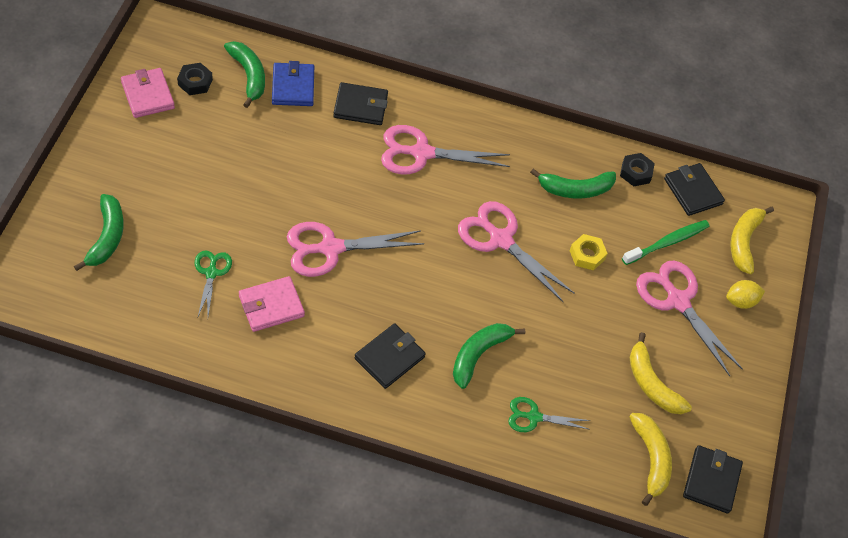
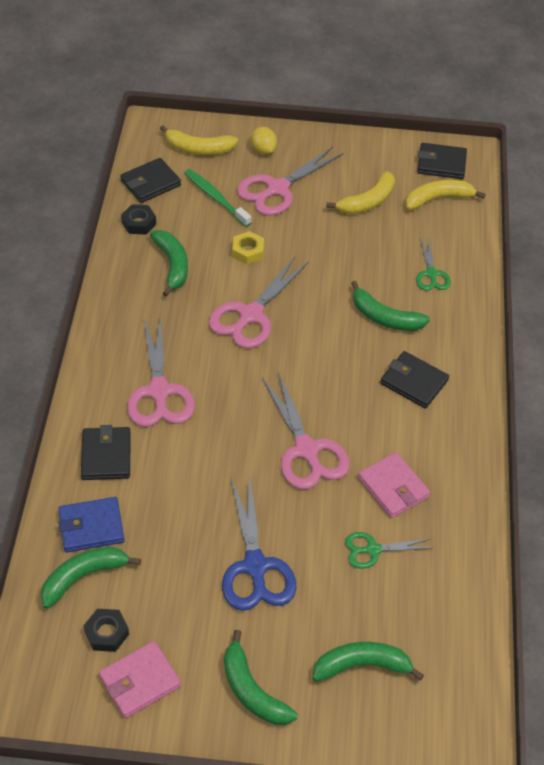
camera: 95 degrees left, 5 degrees down
(114, 161) = (252, 690): none -> green banana
(222, 185) = (255, 566): none -> blue scissors

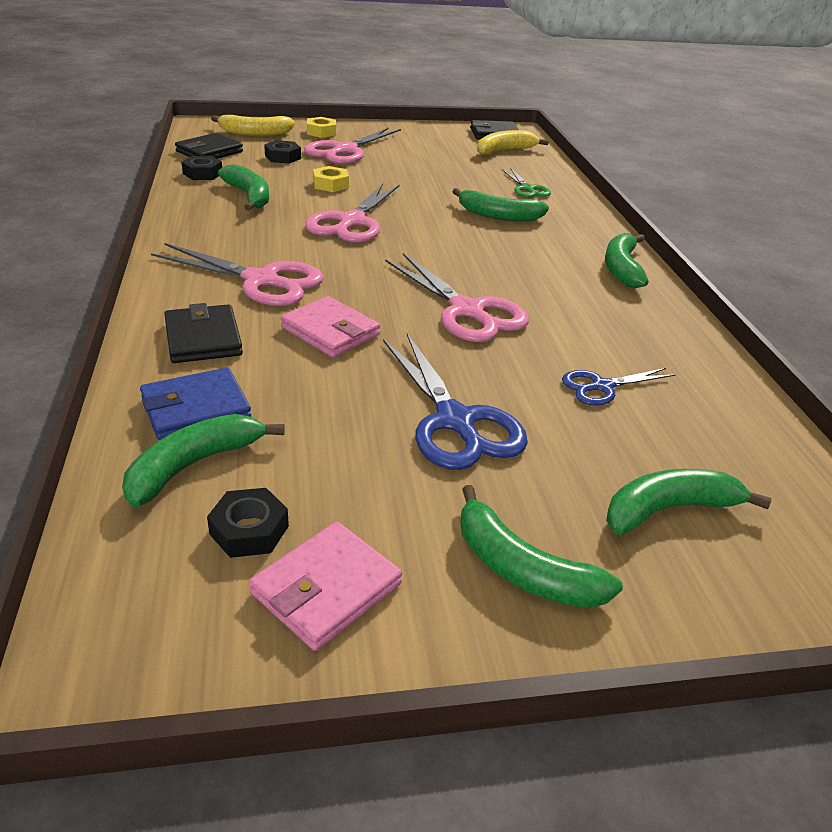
camera: 15 degrees left, 15 degrees down
(159, 391) = (261, 281): pink scissors -> pink scissors turned 45 degrees counterclockwise
(215, 198) = (283, 157): green toothbrush -> black nut
(263, 150) = (321, 132): yellow lemon -> yellow nut
(367, 202) = (438, 154): yellow banana -> none
(373, 550) = (602, 387): green scissors -> blue scissors
(393, 487) = (589, 331): pink wallet -> pink wallet (330, 331)
(414, 382) = (557, 253): black wallet -> none
(461, 410) = (621, 268): none -> green banana

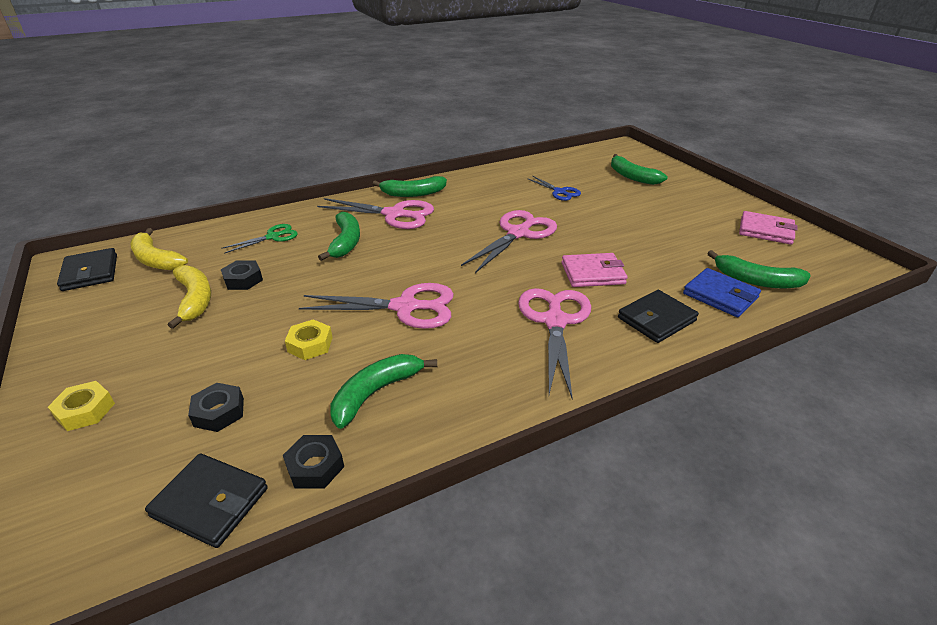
camera: 105 degrees left, 0 degrees up
(249, 530) = (767, 254): black nut -> black nut (243, 280)
(254, 133) = (95, 485): yellow banana -> yellow banana (195, 300)
(330, 331) = (593, 273): pink wallet -> pink wallet turned 60 degrees clockwise
(345, 150) = (176, 365): pink scissors -> pink scissors (394, 214)
(455, 421) = (632, 222): blue scissors -> none
(522, 569) = (701, 198): green banana -> none

